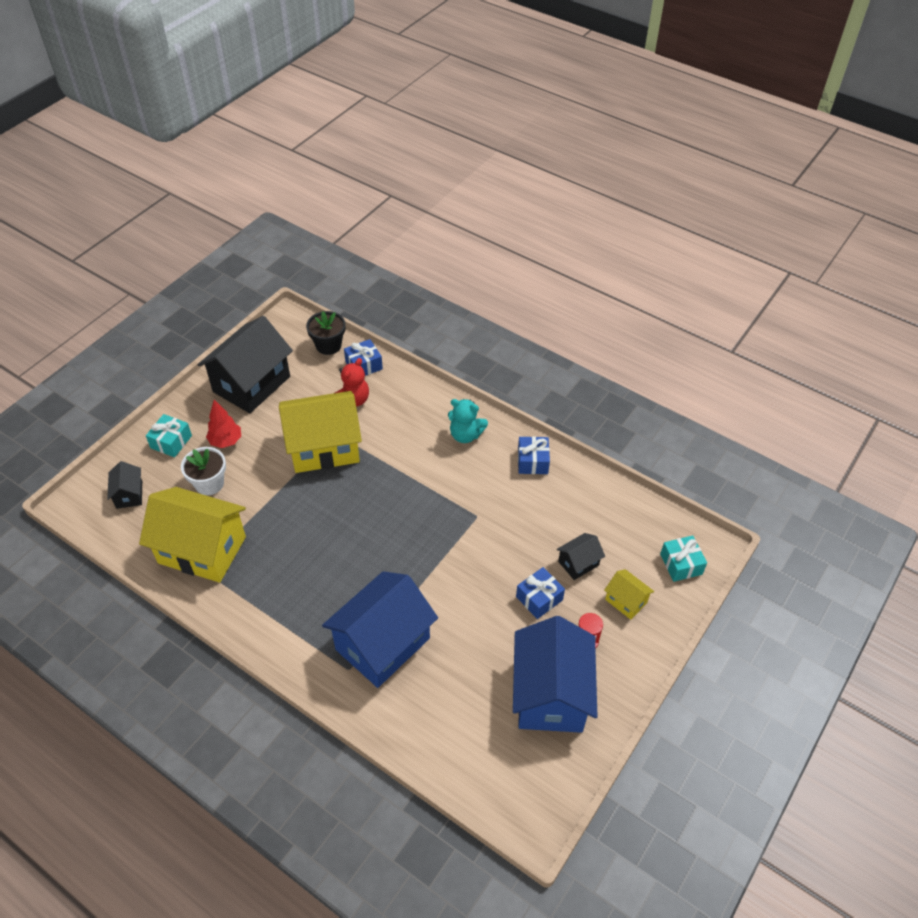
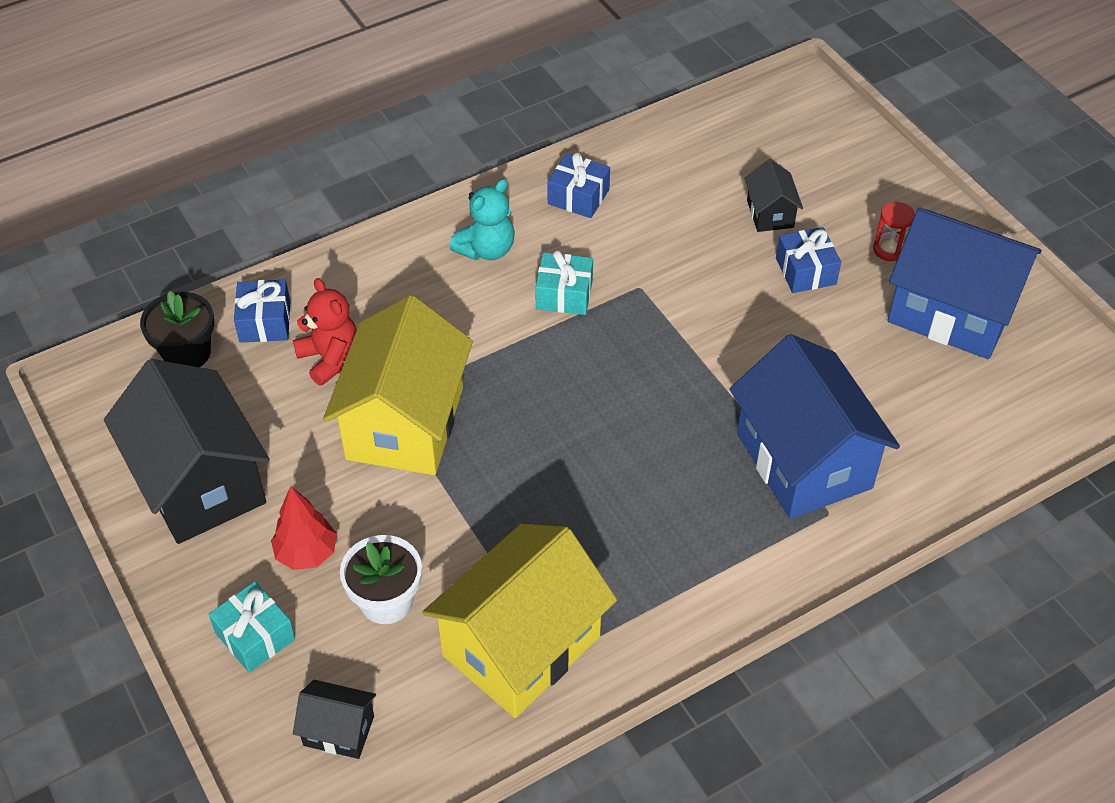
camera: 65 degrees left, 0 degrees up
(626, 601) = (847, 191): yellow house -> none
(681, 564) = (817, 122): turquoise gift -> turquoise gift (564, 294)

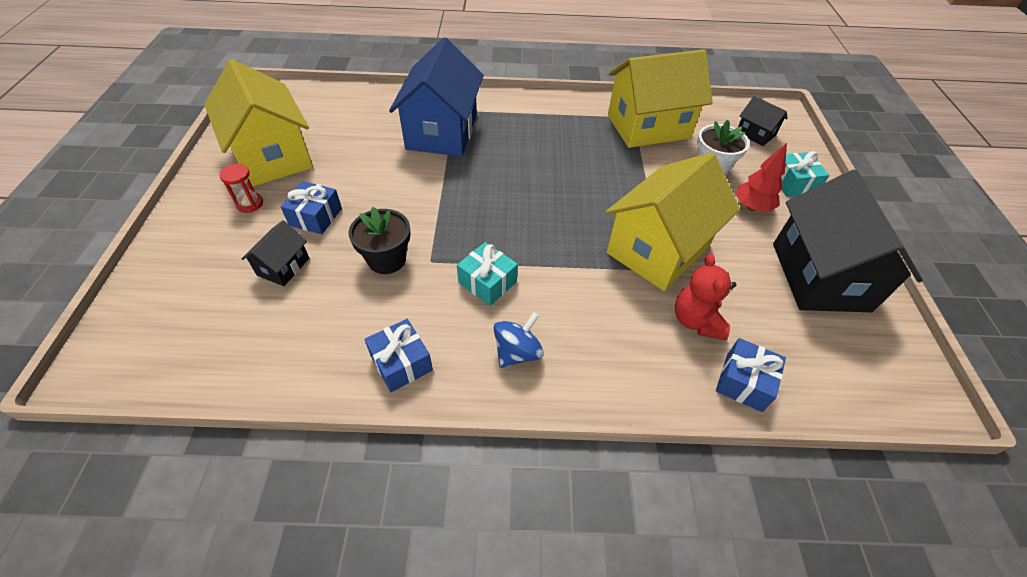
camera: 150 degrees left, 0 degrees up
(187, 353) = (822, 386): black flower pot -> black flower pot (387, 259)
(486, 249) = (517, 352): turquoise teddy bear -> blue spinning top
(951, 311) = (273, 156): blue house -> yellow house

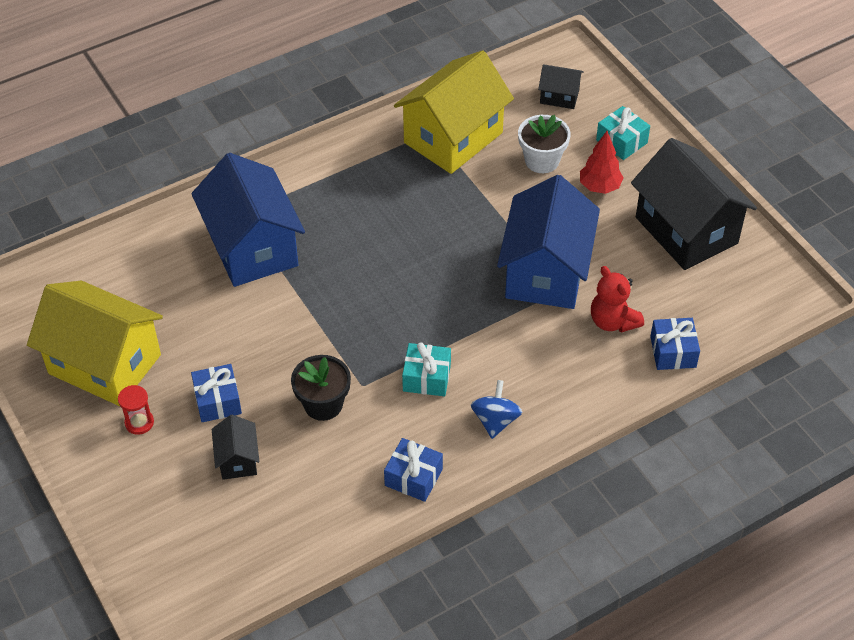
camera: 30 degrees left, 0 degrees up
(658, 249) = (546, 272): yellow house -> blue house

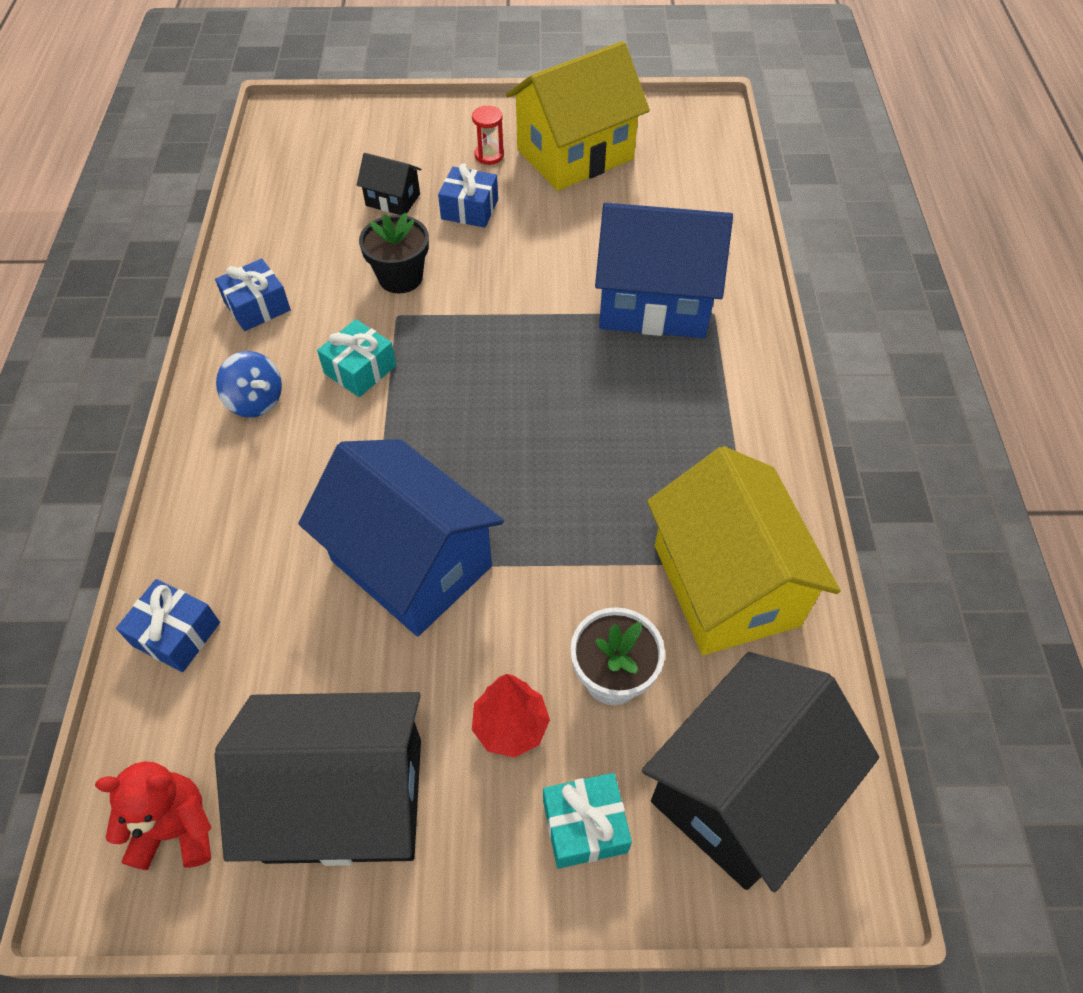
camera: 120 degrees right, 5 degrees up
(559, 96) = (742, 790): black house -> black house, size x2.19
(613, 321) = (277, 593): red teddy bear -> red teddy bear (176, 828)

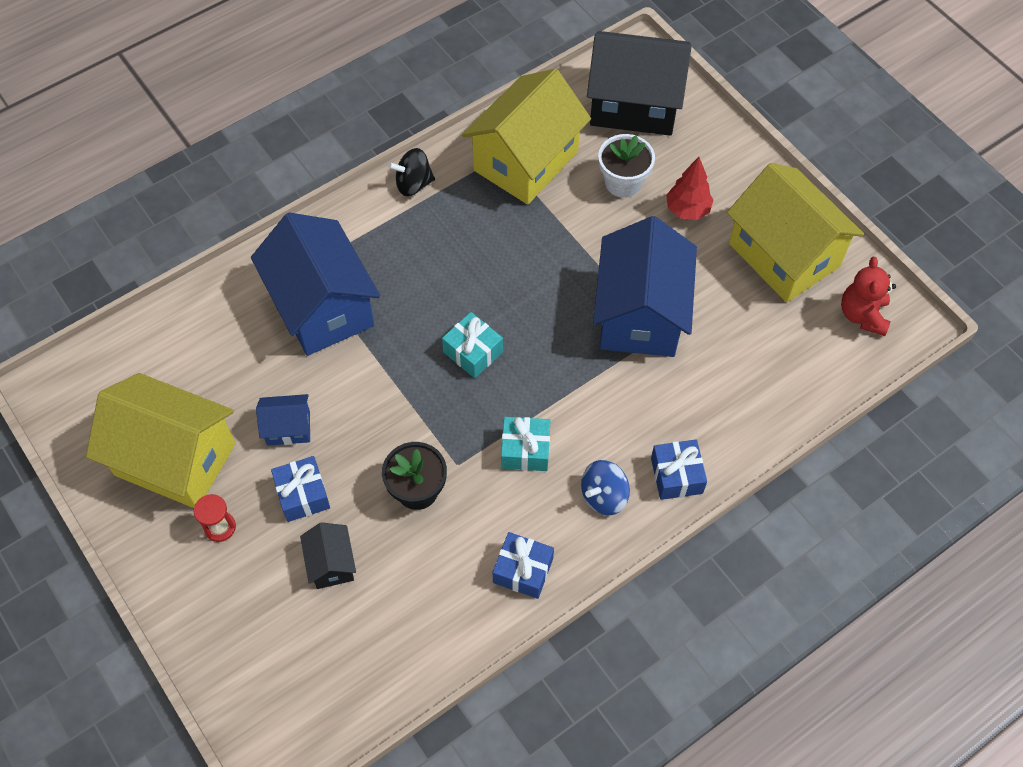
camera: 125 degrees left, 5 degrees up
(176, 634) = (784, 400): blue gift -> blue gift (676, 475)
(176, 828) = (862, 315): red teddy bear -> red teddy bear turned 45 degrees clockwise
(256, 401) = (604, 496): blue spinning top -> blue spinning top turned 135 degrees counterclockwise
(345, 799) = (784, 255): black house -> yellow house
(541, 226) = (288, 428): none -> blue house
(584, 826) = (705, 154): turquoise gift -> turquoise gift (473, 352)
(766, 451) = (413, 184): none -> black spinning top

